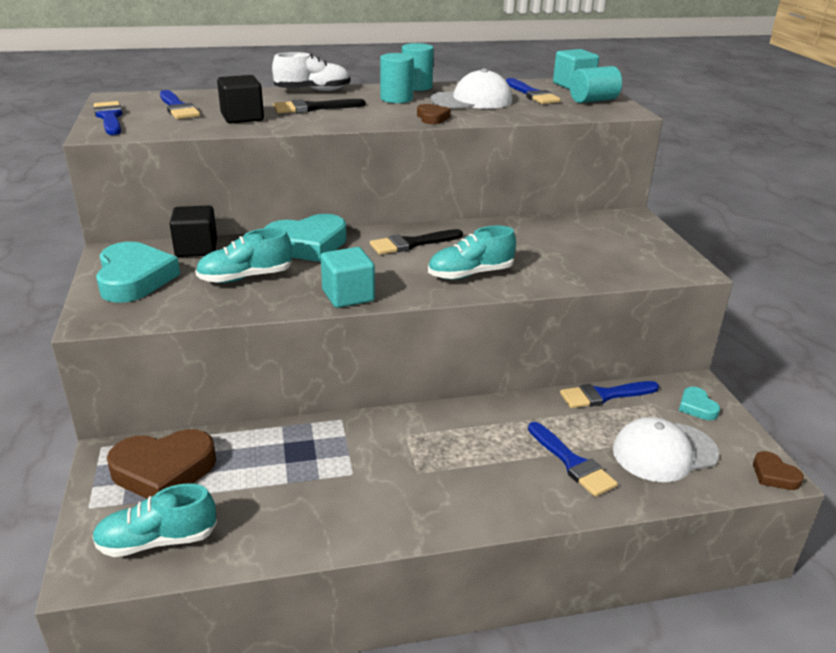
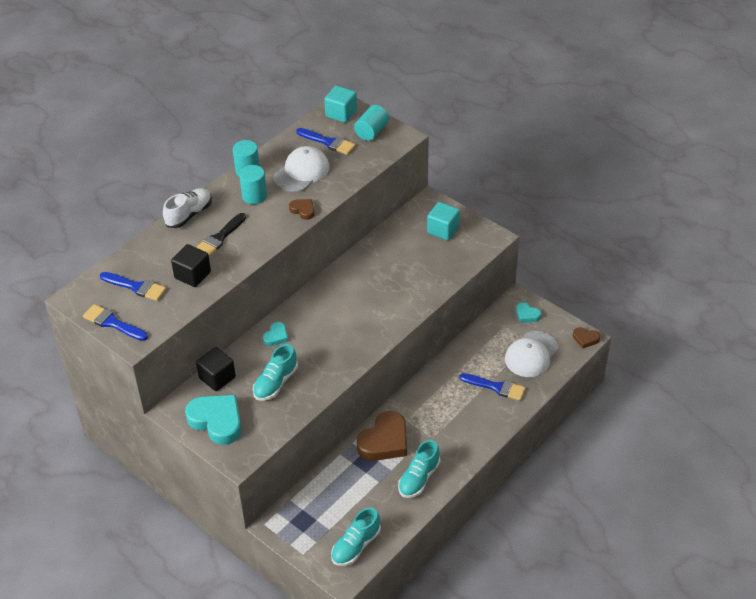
camera: 35 degrees left, 15 degrees up
(163, 470) = (313, 515): brown heart -> brown heart (384, 441)
(307, 245) = (276, 336): turquoise heart -> turquoise heart, size x0.49
(348, 296) = (345, 363): turquoise cube -> turquoise cube (443, 230)
(412, 244) = (332, 300): black brush -> none
(470, 274) = (389, 308): turquoise shoe -> turquoise shoe (419, 478)
(604, 395) = (478, 334): blue brush -> none

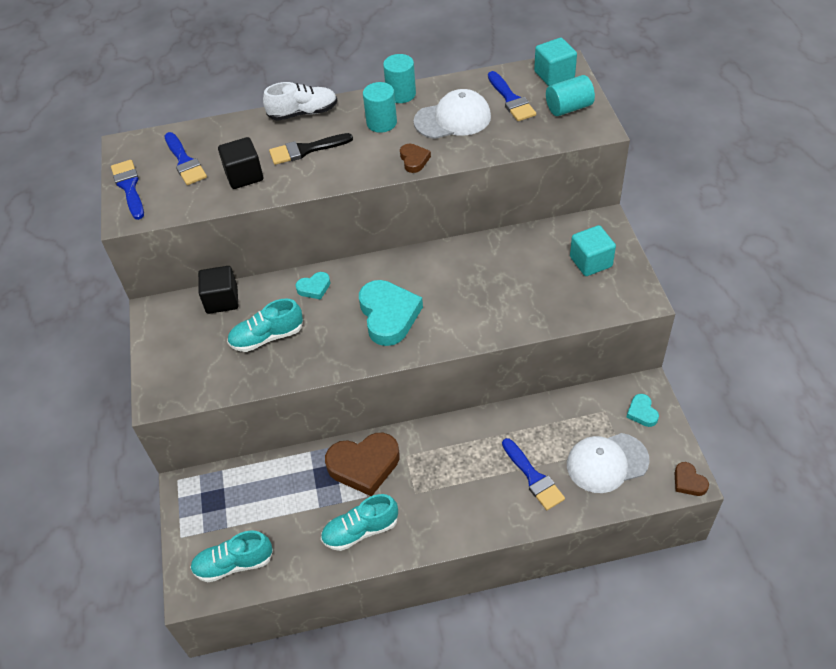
camera: 40 degrees right, 5 degrees up
(217, 421) = (178, 345): turquoise heart -> turquoise heart (388, 315)

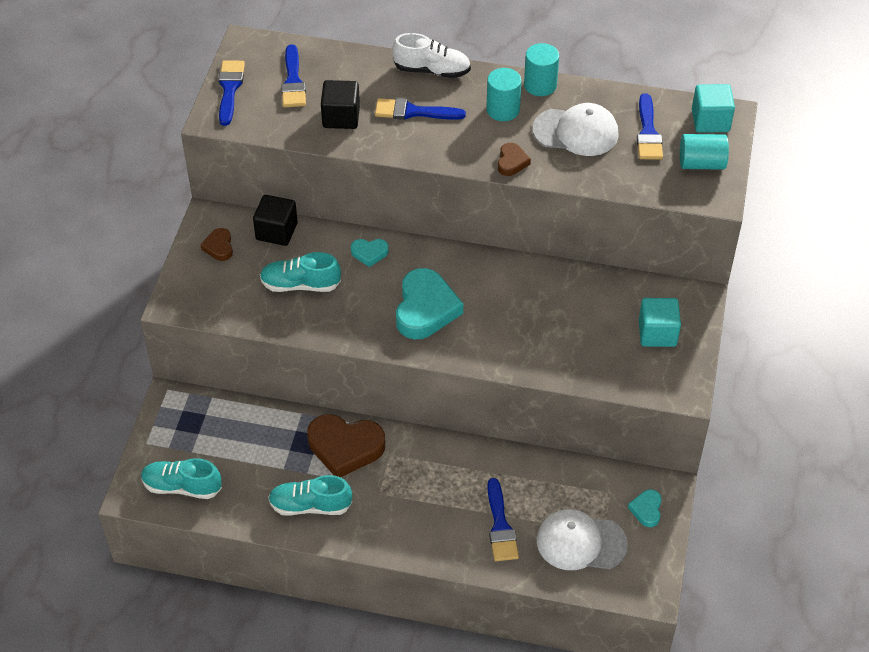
camera: 20 degrees right, 0 degrees up
(306, 150) = (413, 112): black brush -> blue brush
(688, 482) = (650, 594): brown heart -> brown heart (219, 247)

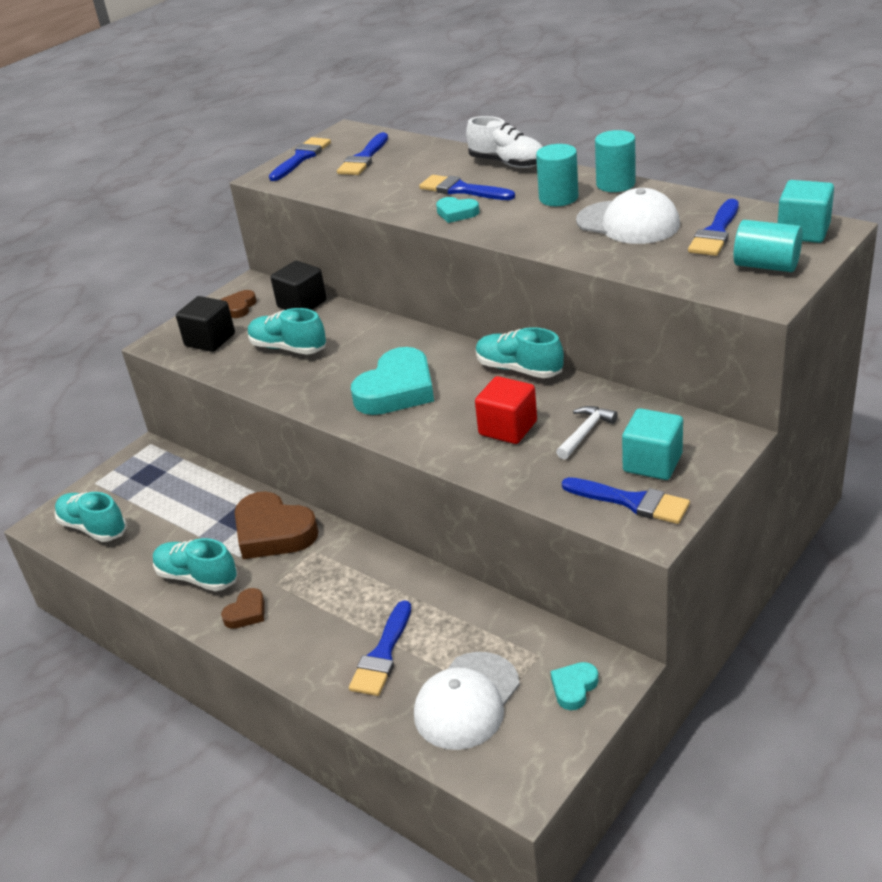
camera: 30 degrees right, 15 degrees down
(341, 117) = (386, 186): black cube -> black cube (210, 340)
(369, 253) = (377, 334): turquoise heart -> turquoise heart (456, 213)
(511, 162) = (534, 238): brown heart -> brown heart (246, 612)
(511, 265) = (519, 369): none -> turquoise shoe
(536, 326) = (508, 428): none -> red cube
(580, 542) = (466, 701): white cap -> white cap turned 90 degrees counterclockwise
(596, 317) = (585, 433): none -> white hammer
(660, 371) = (632, 502): none -> blue brush

